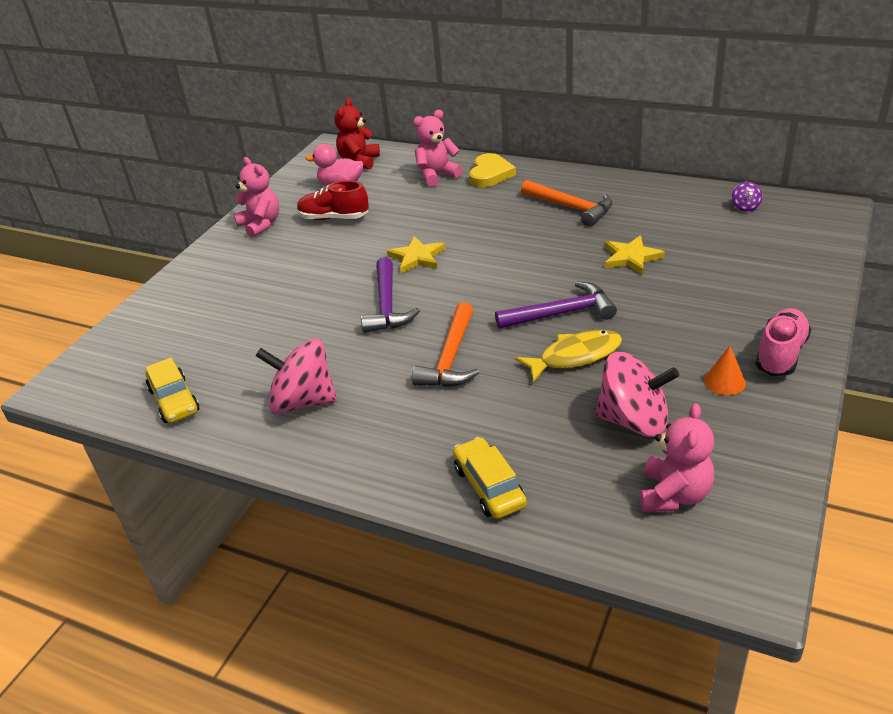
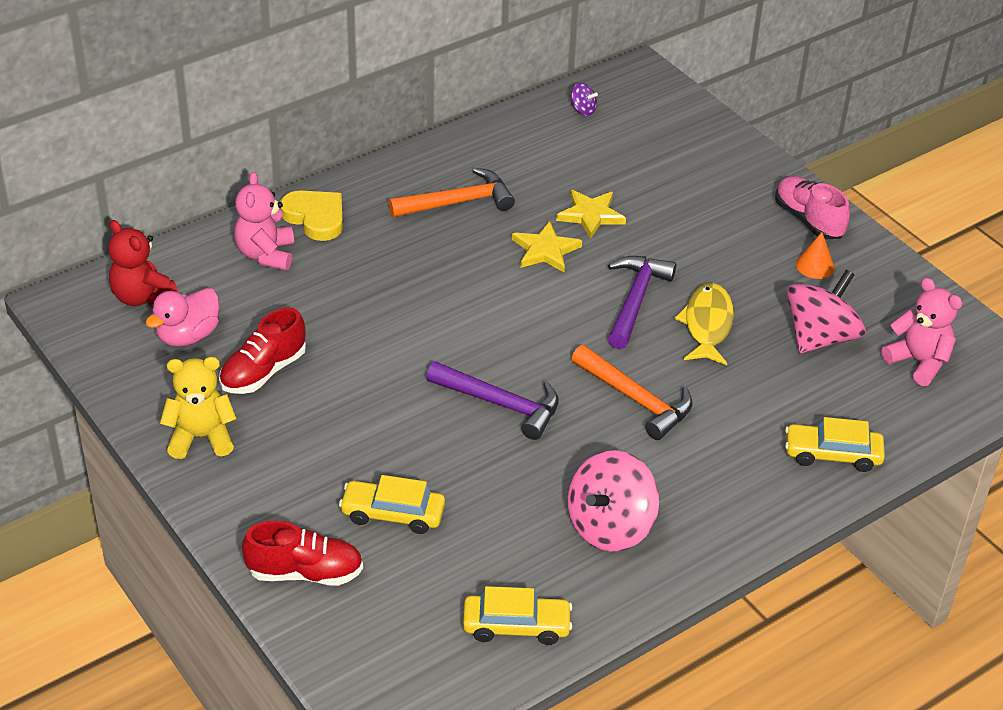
camera: 65 degrees left, 5 degrees up
(173, 303) = (305, 573): none -> red shoe
(246, 310) = (393, 514): none -> yellow car
(261, 225) = (201, 437): pink teddy bear -> yellow teddy bear
(417, 257) = (431, 345): yellow star -> yellow star (545, 250)

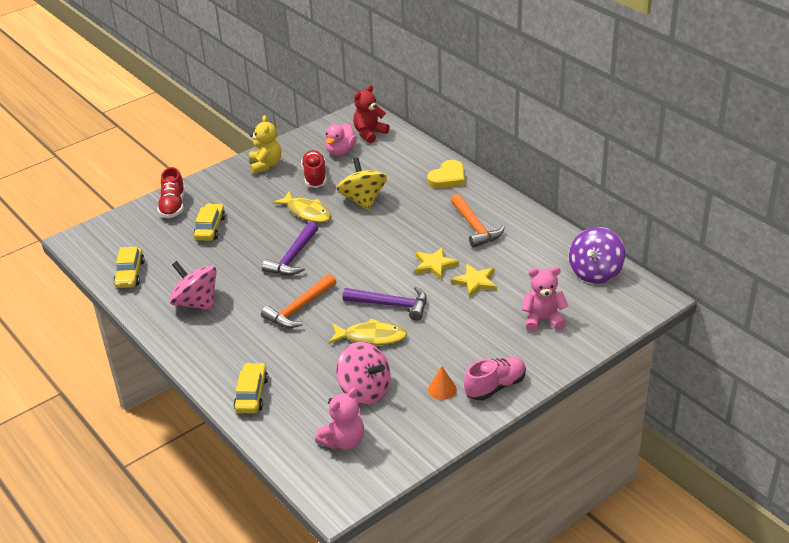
camera: 90 degrees right, 5 degrees down
(188, 336) = (340, 151): pink duck -> pink duck turned 105 degrees counterclockwise
(263, 372) = (315, 177): red shoe -> red shoe turned 45 degrees clockwise
(266, 254) = (411, 166): pink teddy bear -> pink teddy bear (543, 319)
(353, 315) = (363, 200): none -> yellow spinning top
(373, 384) = (307, 212): none -> yellow fish
(583, 110) = (595, 272): purple spinning top -> purple spinning top, size x2.29

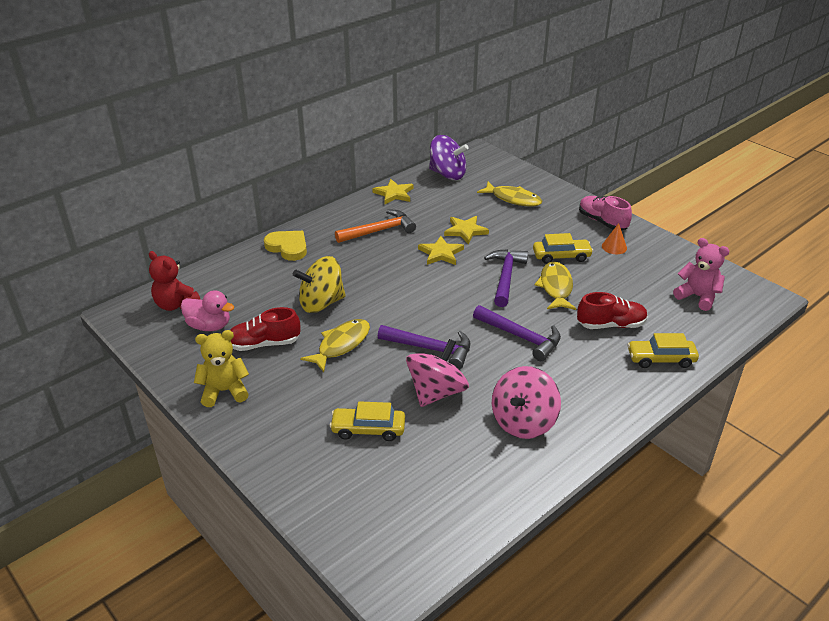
camera: 95 degrees left, 0 degrees up
(130, 274) = (472, 500): yellow car -> yellow car (561, 256)
(173, 206) = (310, 478): red shoe -> red shoe (611, 325)
(299, 309) = (521, 337): orange hammer -> purple hammer
(365, 391) = (630, 288): pink spinning top -> pink spinning top (436, 392)
(543, 319) = (513, 199): pink teddy bear -> yellow fish
(548, 235) = (394, 194): none -> yellow star

